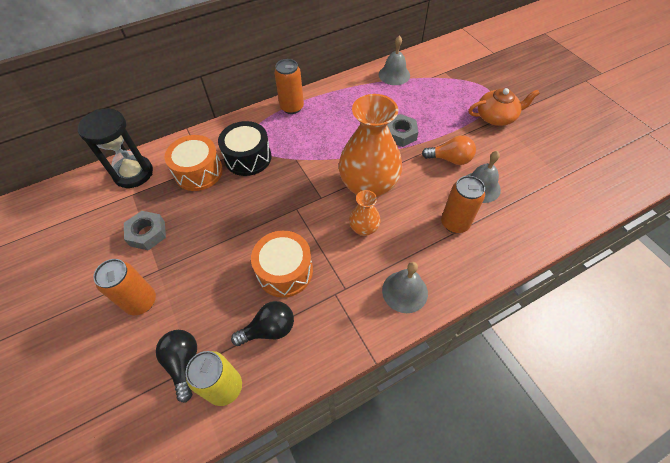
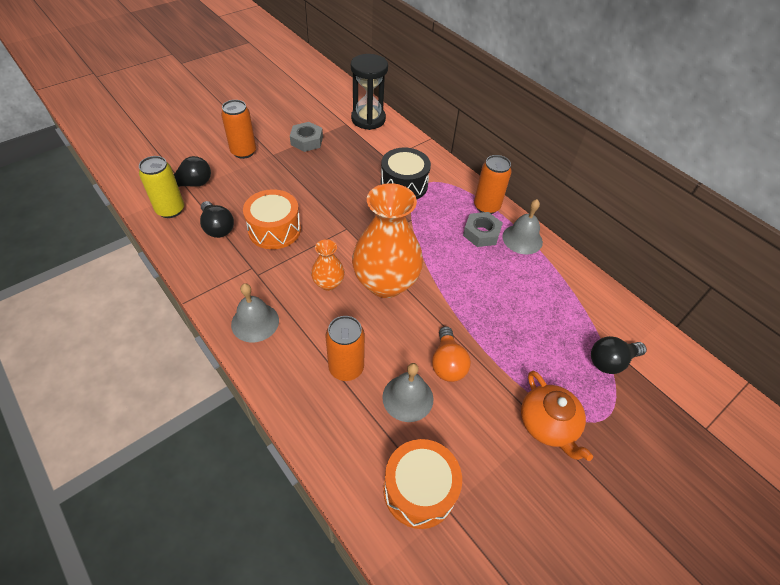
camera: 75 degrees right, 5 degrees down
(198, 172) = (378, 156): orange drum -> orange drum (419, 490)
(394, 75) = (586, 297): grey bell -> grey bell (522, 239)
(400, 134) = (476, 309): grey nut -> grey nut (481, 233)
(448, 77) = (610, 361): none -> black light bulb

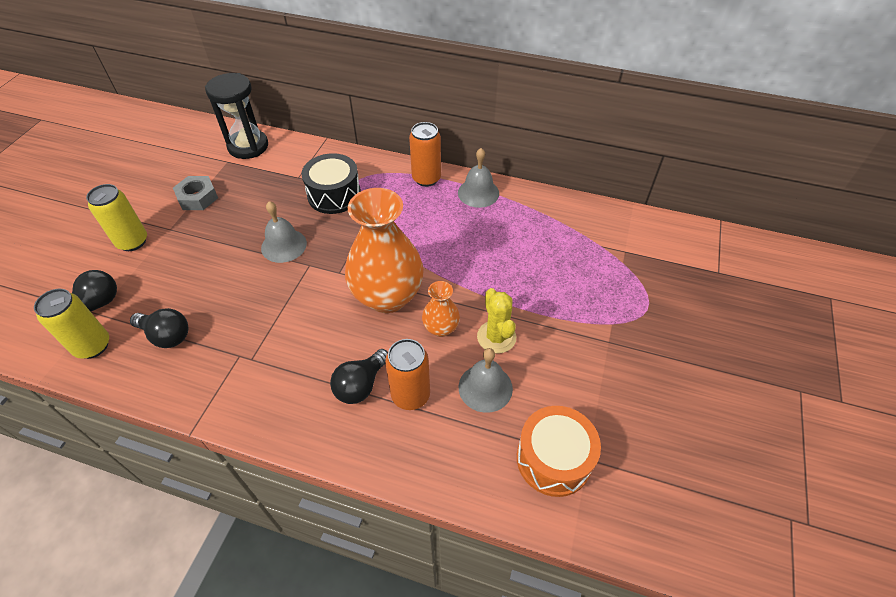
camera: 30 degrees left, 0 degrees up
(243, 152) = (132, 242): orange can -> yellow can
(255, 322) = (286, 406): grey bell -> grey bell (284, 245)
(274, 230) = (234, 305): orange drum -> none
(328, 283) = (332, 327): orange vase -> orange vase (441, 328)
(447, 363) = (496, 337): orange light bulb -> yellow cactus
(481, 233) = (440, 205): grey nut -> none
(548, 424) = (611, 338): orange teapot -> none
(610, 361) = (619, 259): black light bulb -> black light bulb (361, 385)

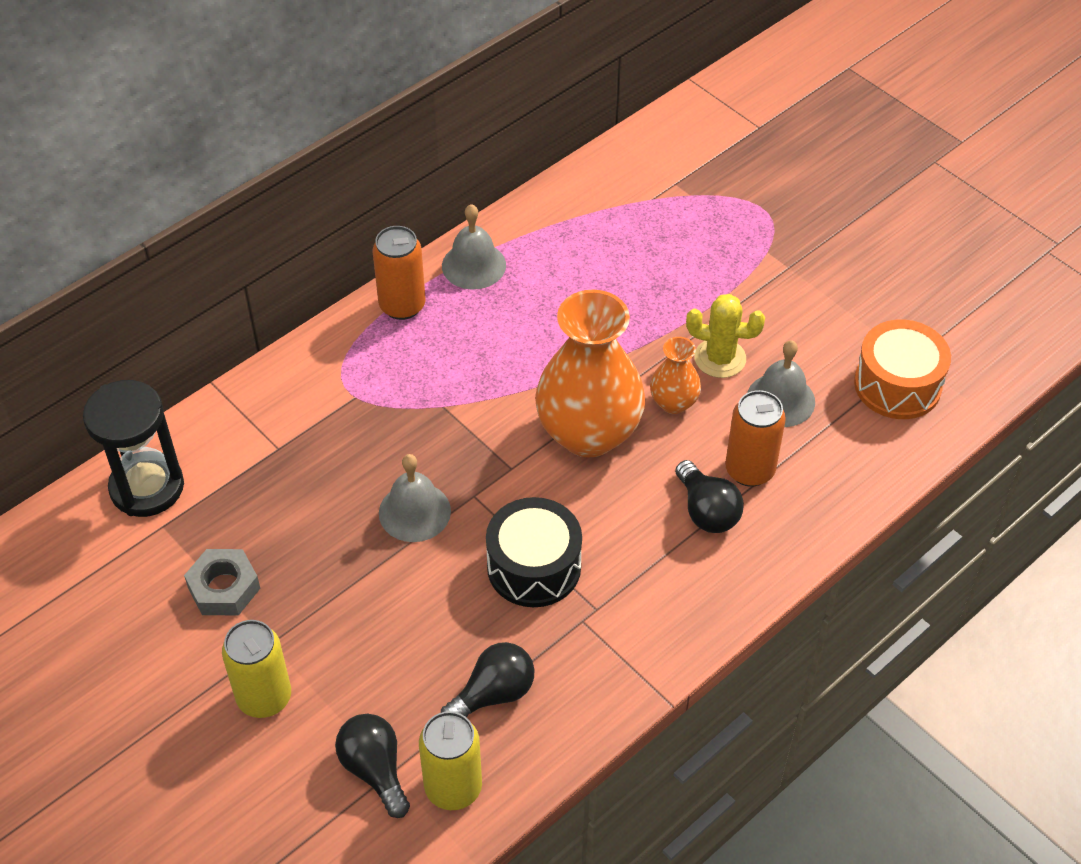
camera: 60 degrees left, 0 degrees up
(334, 195) = (353, 419): black drum -> black drum (534, 567)

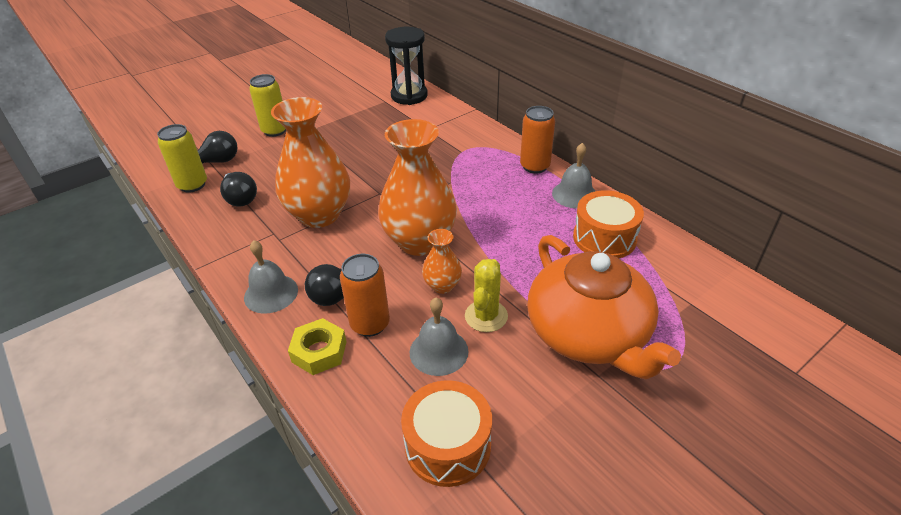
camera: 95 degrees right, 10 degrees down
(224, 588) = (342, 118): grey nut -> none
(414, 512) = (373, 172): grey bell -> grey bell (271, 293)
(534, 567) = (319, 215): black drum -> orange vase
(567, 243) = (604, 238): none -> orange drum
(733, 270) = (589, 334): none -> orange teapot
(801, 515) = (319, 351): none -> yellow nut

